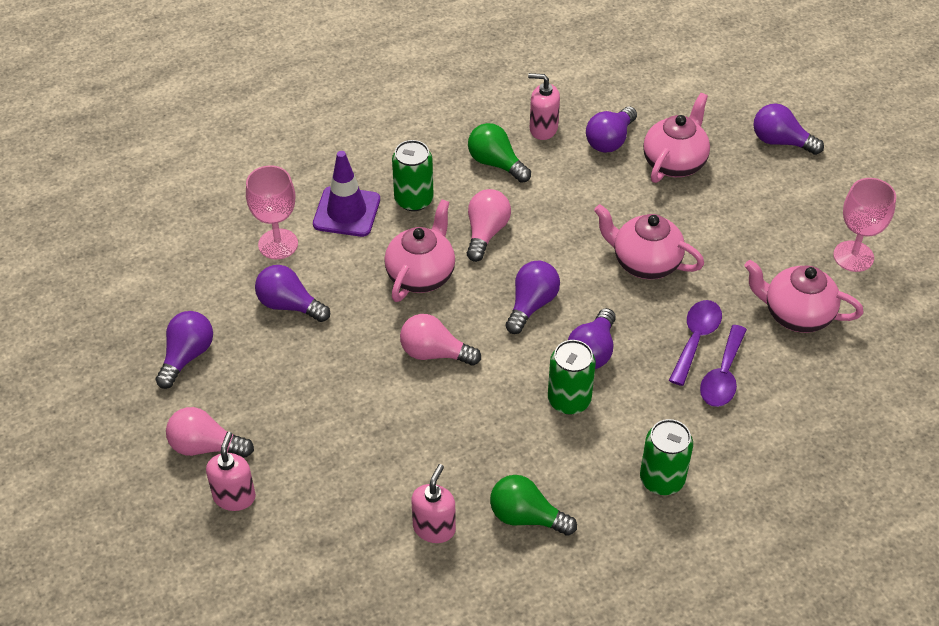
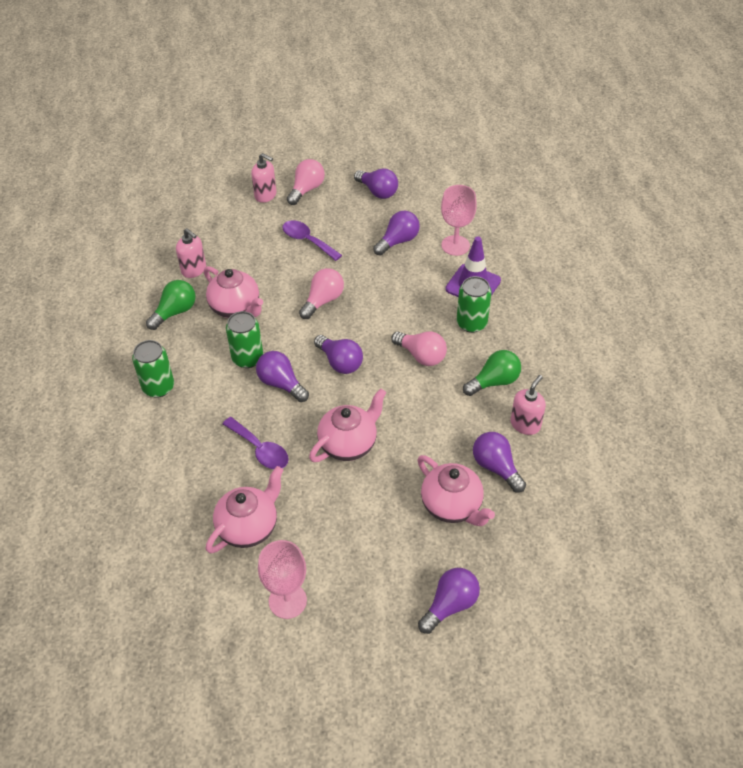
camera: 110 degrees right, 0 degrees up
(421, 275) = (395, 310): pink teapot -> pink teapot (236, 308)
(722, 376) = (219, 453): purple spoon -> purple spoon (307, 240)

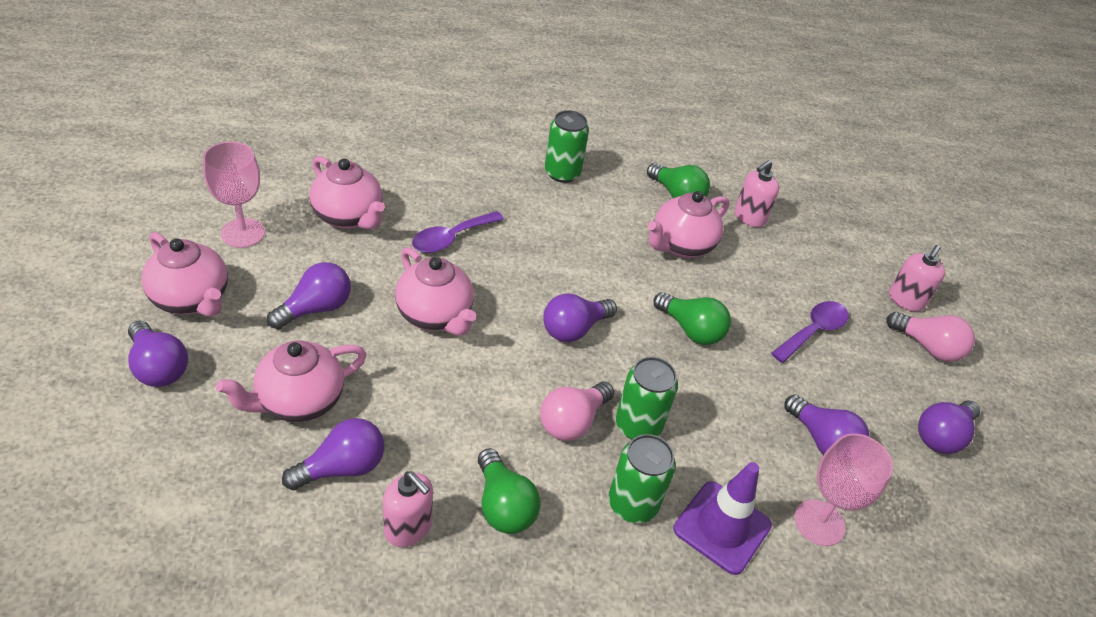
camera: 90 degrees right, 5 degrees down
(247, 358) = (594, 245): green can -> green can (638, 425)
(281, 384) = (547, 269): purple light bulb -> purple light bulb (316, 308)
(323, 301) = (691, 330): pink light bulb -> green light bulb
(375, 610) = (192, 299): none -> pink teapot

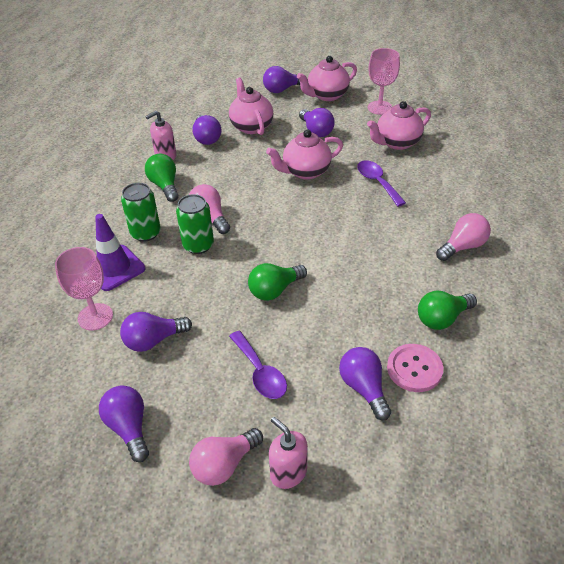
camera: 110 degrees right, 0 degrees up
(503, 505) = (165, 186): green light bulb -> green light bulb turned 75 degrees clockwise
(562, 173) = (462, 247): green can -> pink light bulb
(574, 329) = (285, 229): purple light bulb -> purple light bulb (364, 388)
(681, 245) = (372, 306): pink teapot -> none
(749, 217) = (414, 369): pink soap dispenser -> pink button

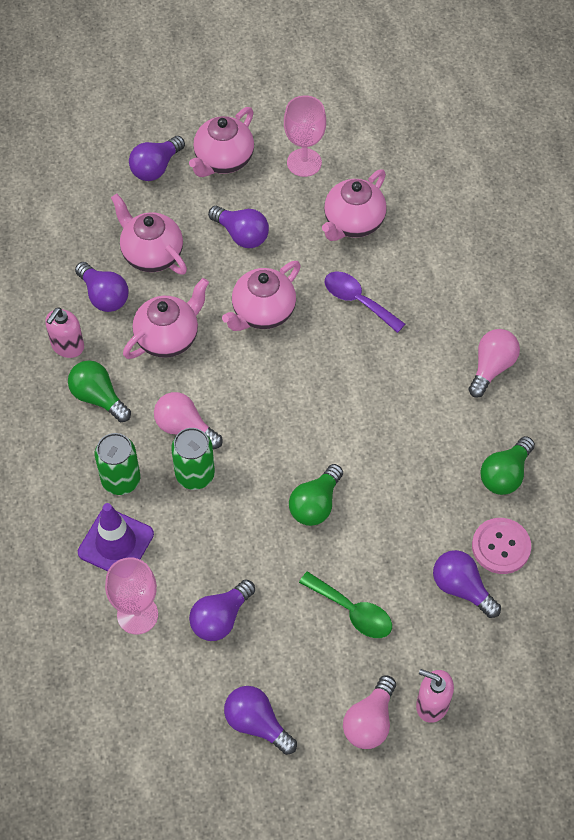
camera: 25 degrees left, 15 degrees up
(233, 168) = (168, 337): none -> pink teapot
(260, 372) = (352, 611): purple spoon -> green spoon

